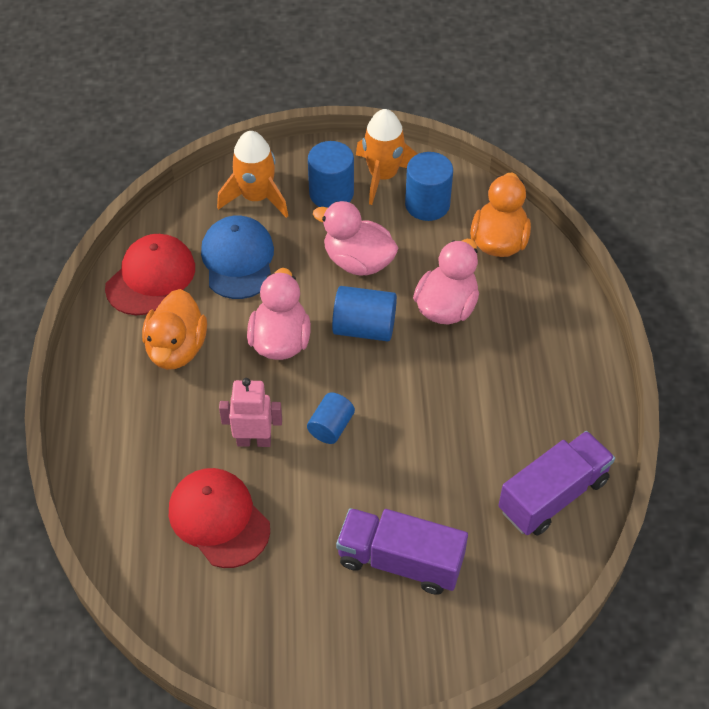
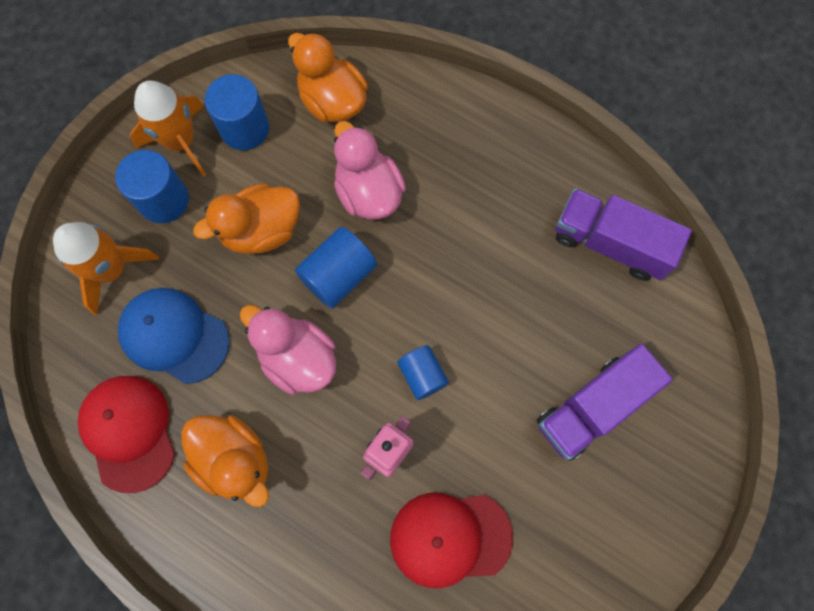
camera: 55 degrees left, 20 degrees up
(358, 261) = (261, 230): pink duck -> orange duck
(553, 495) = (610, 243): purple truck -> purple truck turned 60 degrees counterclockwise

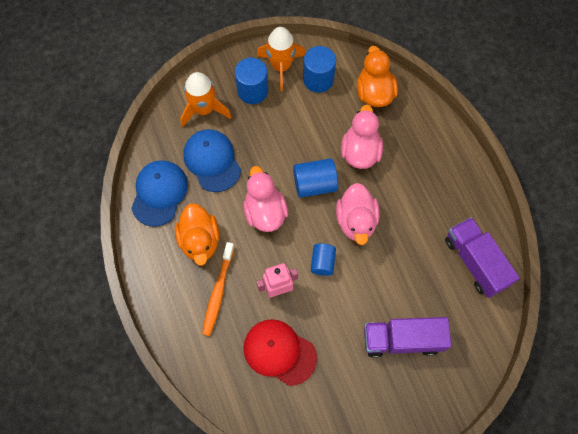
camera: 35 degrees right, 5 degrees down
(129, 432) = (159, 193): red cap -> blue cap
(261, 230) = (291, 136): orange duck -> none
(310, 514) = (218, 292): none -> orange toothbrush
(427, 289) = (356, 221): none -> pink duck

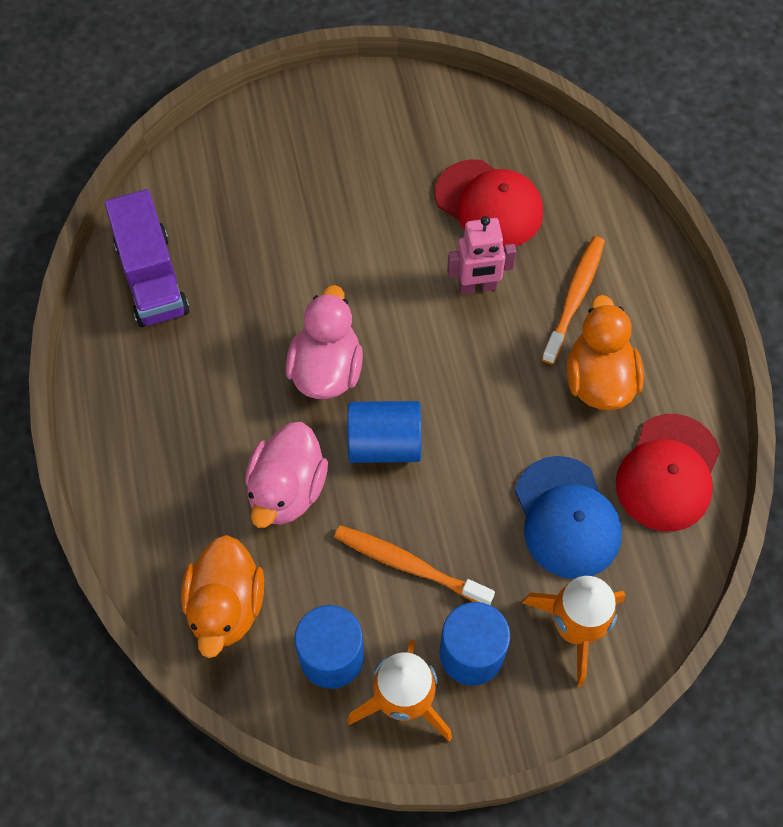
camera: 170 degrees left, 5 degrees down
(159, 193) = (668, 473): blue cap -> red cap
(265, 212) = (481, 410): pink duck -> none
(289, 125) = (409, 565): none -> orange toothbrush
(322, 262) = (398, 315): blue cylinder -> none
(402, 340) = (302, 192): purple truck -> none

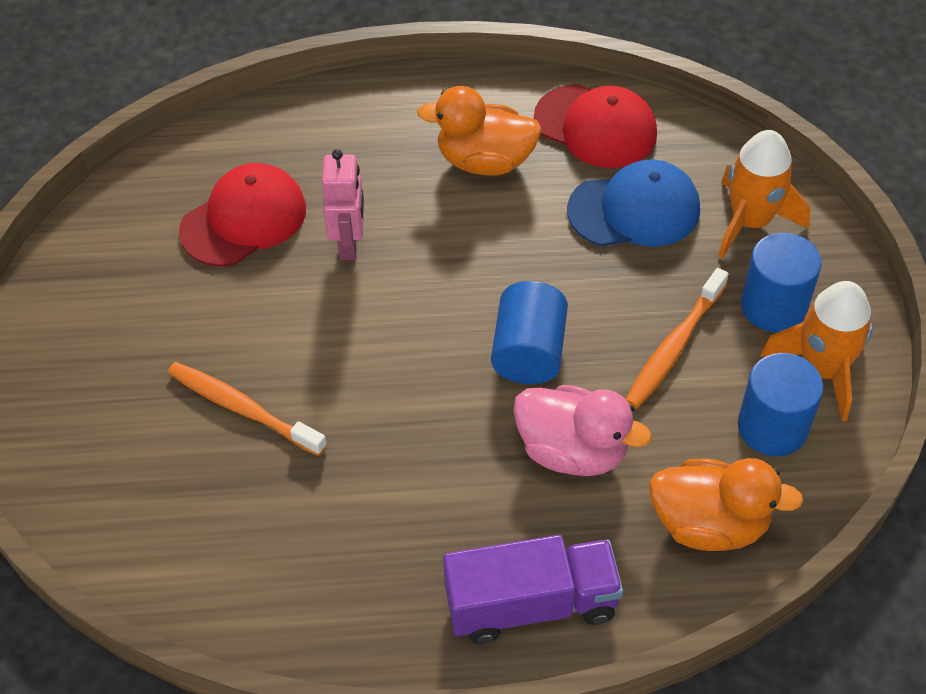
camera: 80 degrees left, 10 degrees down
(152, 278) = (250, 576): purple truck -> purple truck (531, 604)
(326, 370) = (425, 397): pink duck -> none
(574, 298) = (383, 165): orange toothbrush -> orange toothbrush (243, 409)

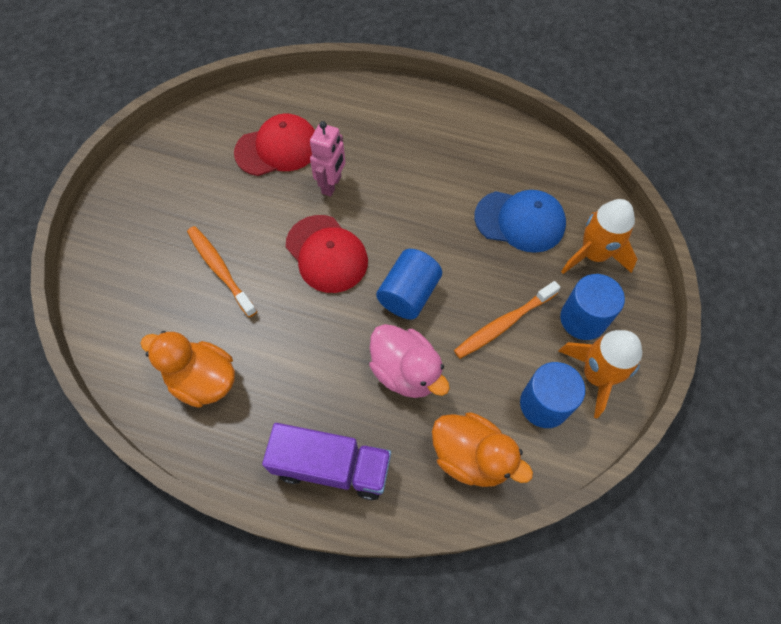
camera: 20 degrees right, 10 degrees up
(485, 161) = (439, 157): orange duck -> orange duck (203, 380)
(595, 126) = (520, 156): red cap -> red cap (326, 254)

